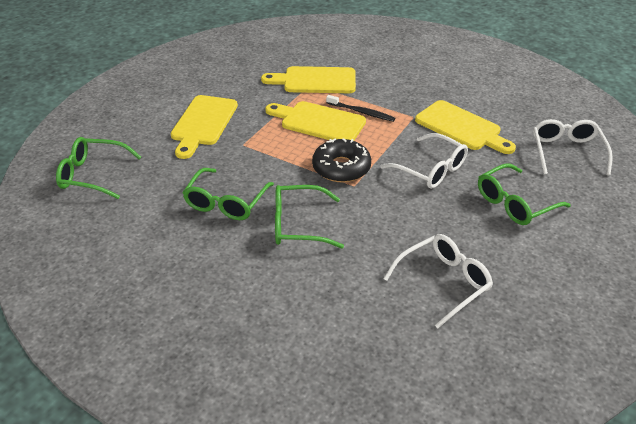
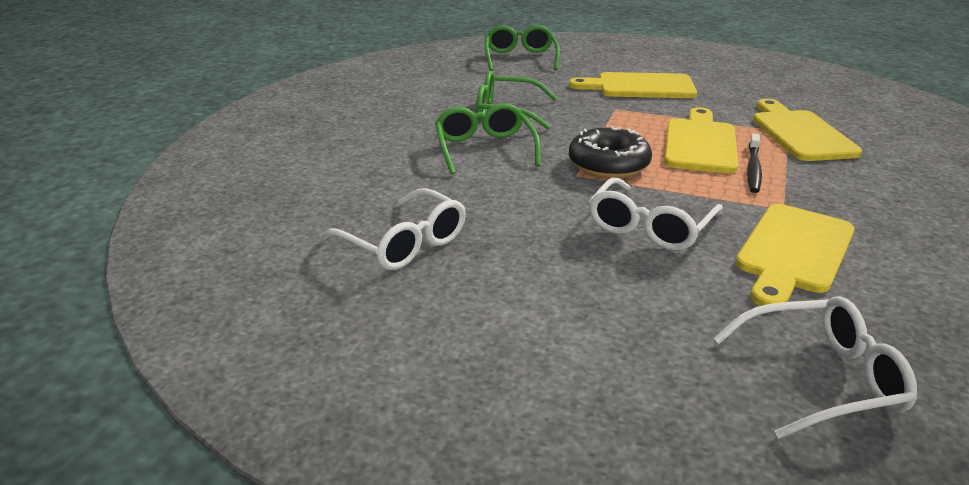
camera: 80 degrees right, 10 degrees down
(515, 203) = (607, 306): green glasses -> none

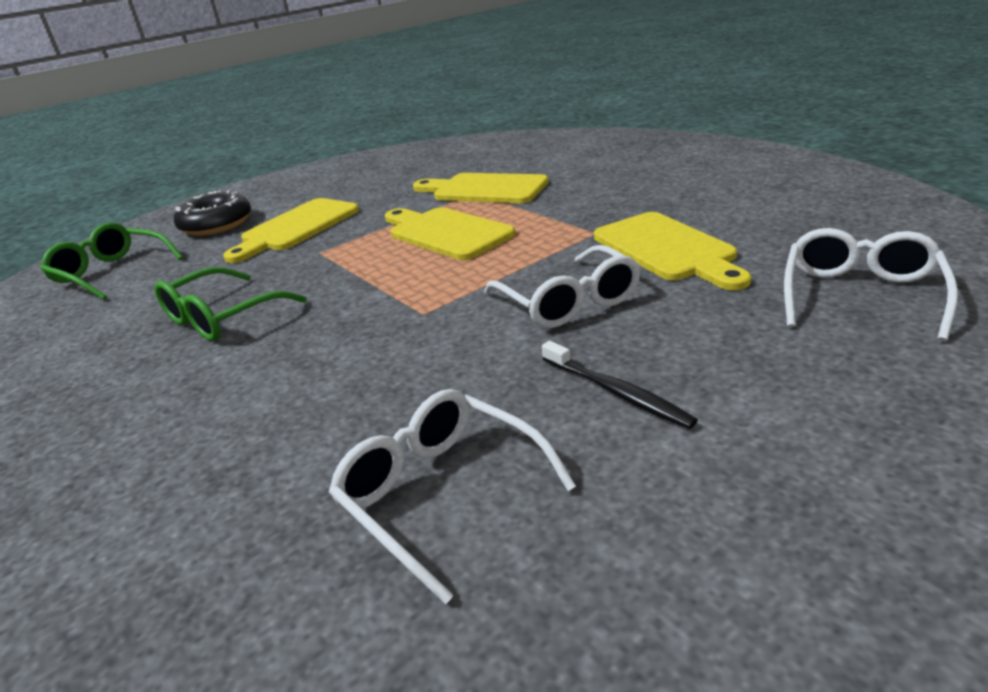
camera: 55 degrees left, 0 degrees up
(403, 243) = (441, 494): white glasses -> white glasses turned 120 degrees counterclockwise
(484, 149) = (286, 358): green glasses -> none
(608, 164) = (425, 288): black donut -> black donut (216, 225)
(753, 169) = (519, 224): black toothbrush -> black toothbrush (617, 392)

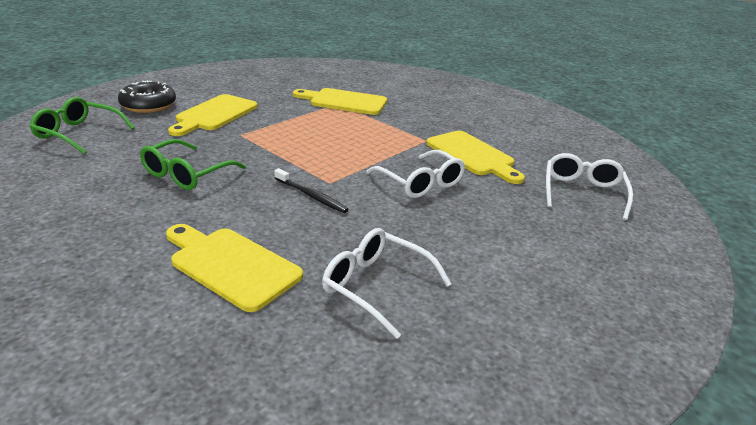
camera: 15 degrees left, 0 degrees up
(446, 233) = (327, 130): yellow cutting board -> yellow cutting board (231, 265)
(617, 392) = (461, 237): black toothbrush -> black toothbrush (311, 196)

